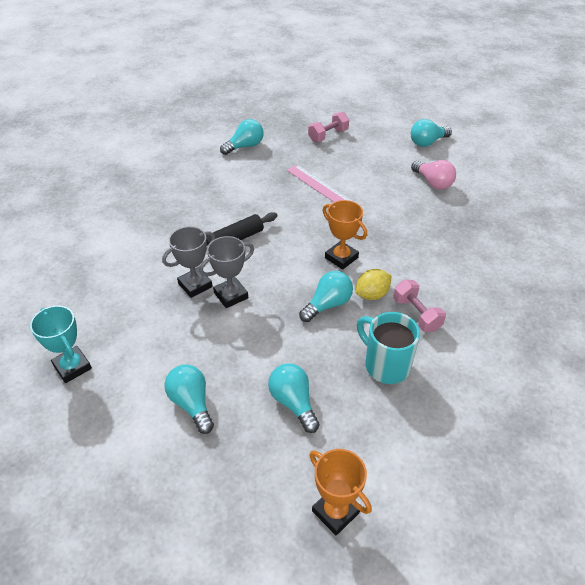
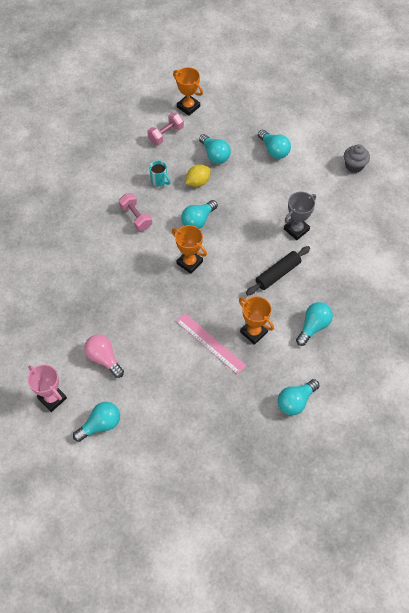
camera: 175 degrees right, 15 degrees up
(72, 367) = (354, 166): turquoise trophy -> grey cupcake
(209, 194) = (313, 326): none -> turquoise light bulb
(231, 295) = (268, 223): grey trophy -> none
(274, 193) = (253, 332): none -> orange trophy
(328, 136) = (208, 428): pink dumbbell -> pink dumbbell (166, 134)
(372, 294) = (166, 231): yellow lemon -> yellow lemon (198, 182)
(385, 365) = (159, 180): turquoise mug -> turquoise mug, size x0.58
(478, 160) = (52, 398): none -> pink trophy

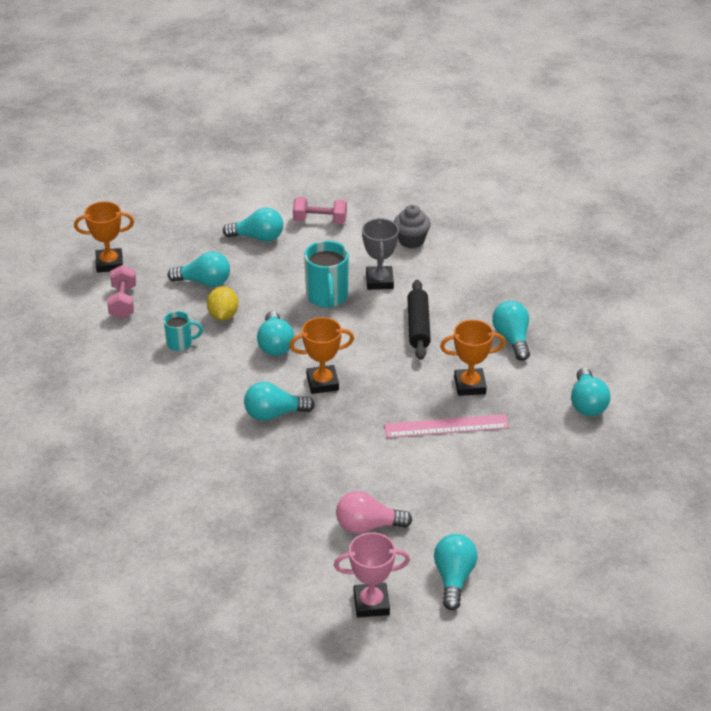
camera: 50 degrees left, 20 degrees down
(136, 217) = (206, 391): pink dumbbell -> pink dumbbell (320, 221)
(146, 258) = (274, 414): none -> turquoise light bulb
(258, 215) = (327, 297): none -> turquoise mug
(354, 166) = (352, 197): grey cupcake -> grey cupcake (411, 240)

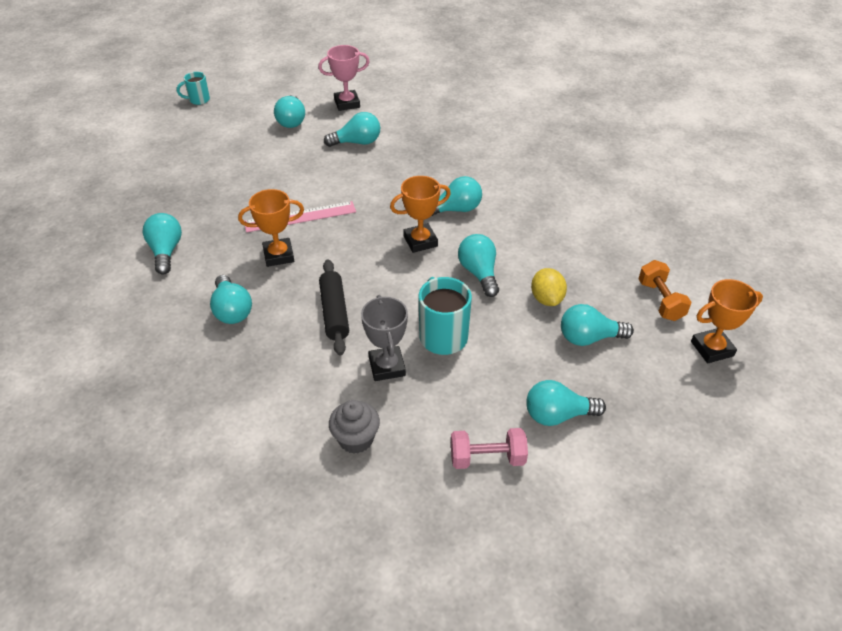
camera: 170 degrees right, 5 degrees up
(123, 302) = (660, 301): pink dumbbell -> orange dumbbell
(180, 343) = (573, 263): turquoise mug -> turquoise mug (198, 100)
(368, 526) = (357, 142): pink light bulb -> turquoise light bulb

